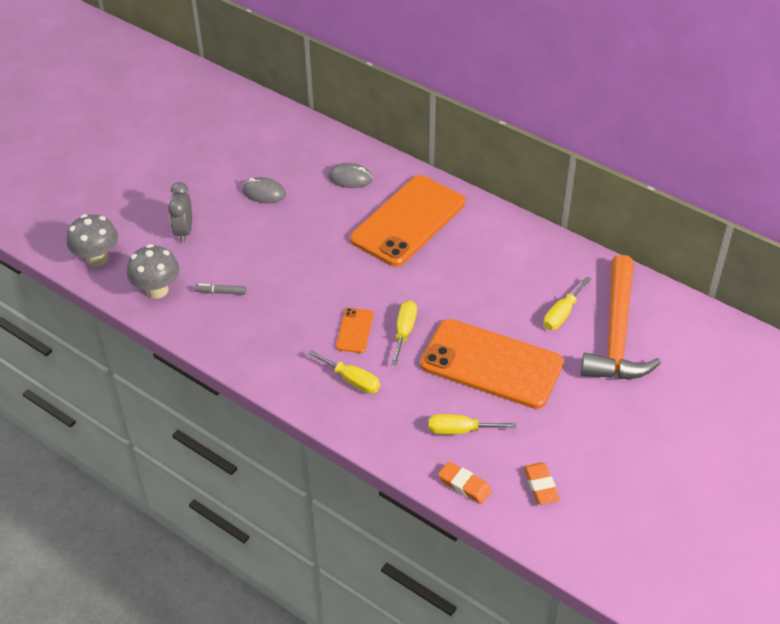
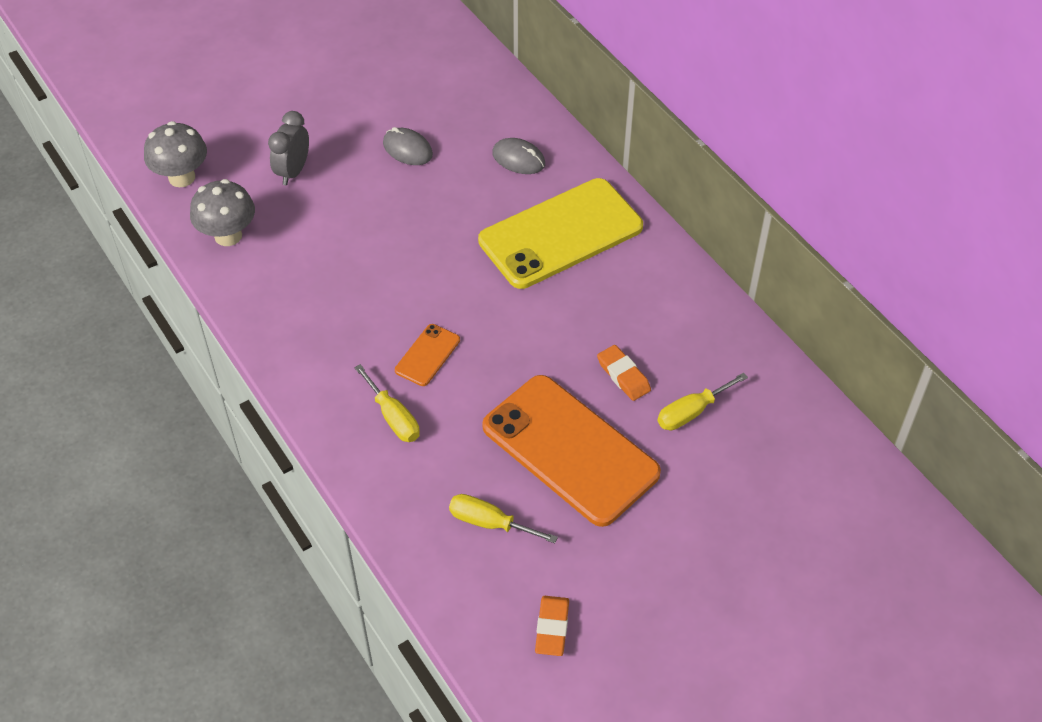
camera: 20 degrees right, 5 degrees up
(221, 292) = (297, 260): grey marker -> none
(404, 331) = (485, 375): yellow screwdriver -> none
(408, 221) = (560, 234): orange phone -> yellow phone
(464, 485) = (460, 595): orange eraser -> orange eraser (623, 376)
(617, 334) = (748, 460): orange hammer -> none

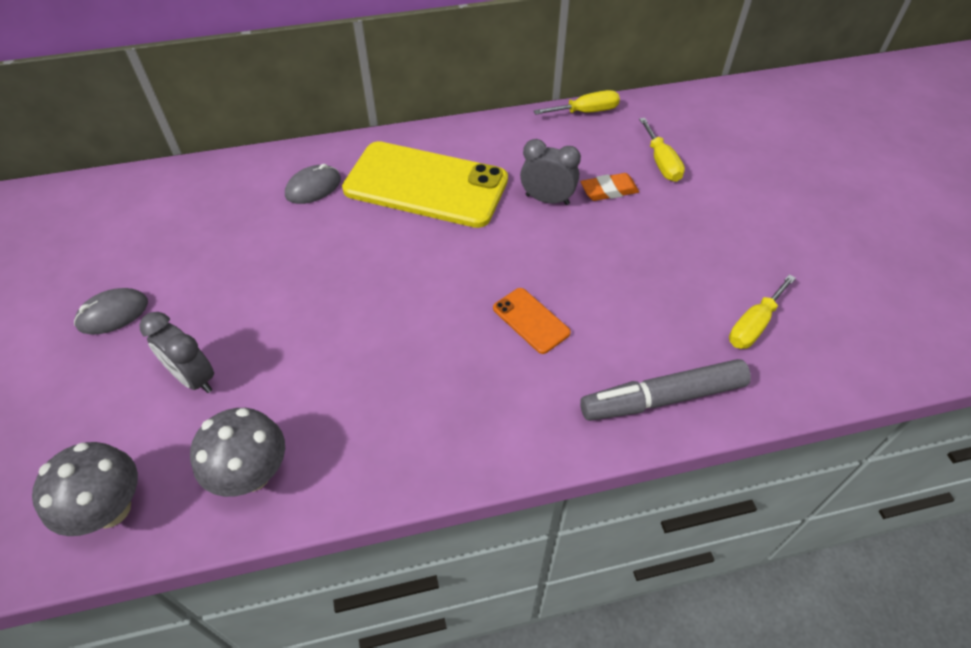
camera: 70 degrees left, 0 degrees up
(379, 465) = (662, 398): none -> grey marker
(393, 417) = (602, 370): yellow screwdriver -> yellow screwdriver (586, 112)
(407, 149) = (238, 265): grey mouse -> grey mouse (113, 314)
(552, 628) = (877, 311): orange eraser -> none
(560, 234) = (426, 185): yellow phone -> yellow phone turned 60 degrees counterclockwise
(570, 450) = (681, 246): orange phone -> none
(585, 329) = (547, 199): none -> grey clock

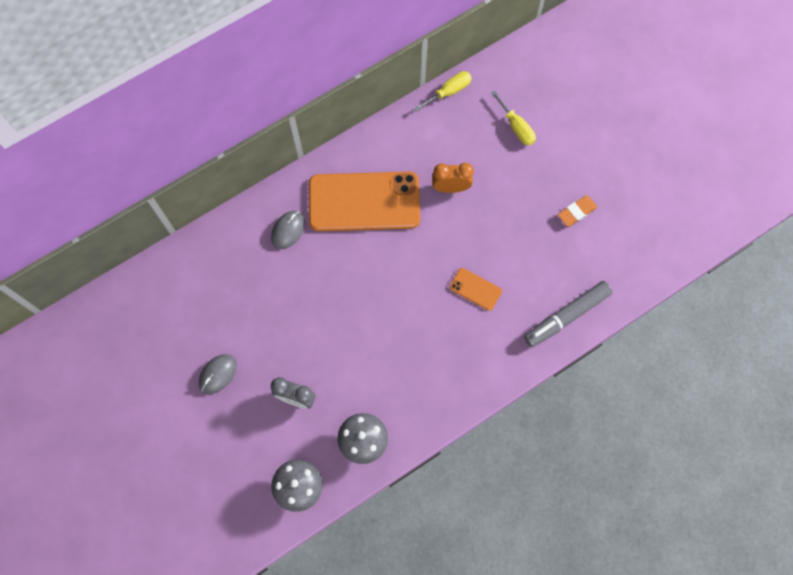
camera: 20 degrees left, 20 degrees up
(426, 185) = (364, 202): yellow phone -> orange phone
(547, 199) = (451, 187): grey clock -> orange clock
(609, 190) = (489, 165): orange eraser -> orange eraser (576, 212)
(753, 325) = (605, 247): yellow screwdriver -> none

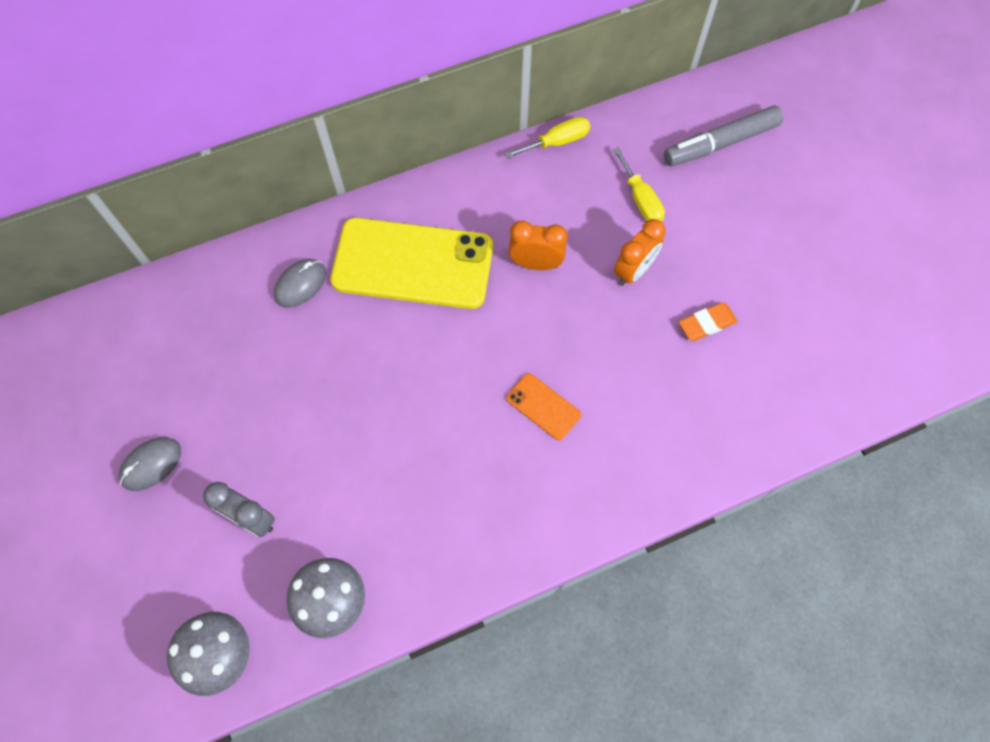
camera: 10 degrees right, 5 degrees down
(364, 202) = (413, 264): orange phone -> yellow phone
(520, 182) = (633, 271): none -> orange clock
(566, 316) = (669, 467): grey marker -> grey marker (720, 143)

